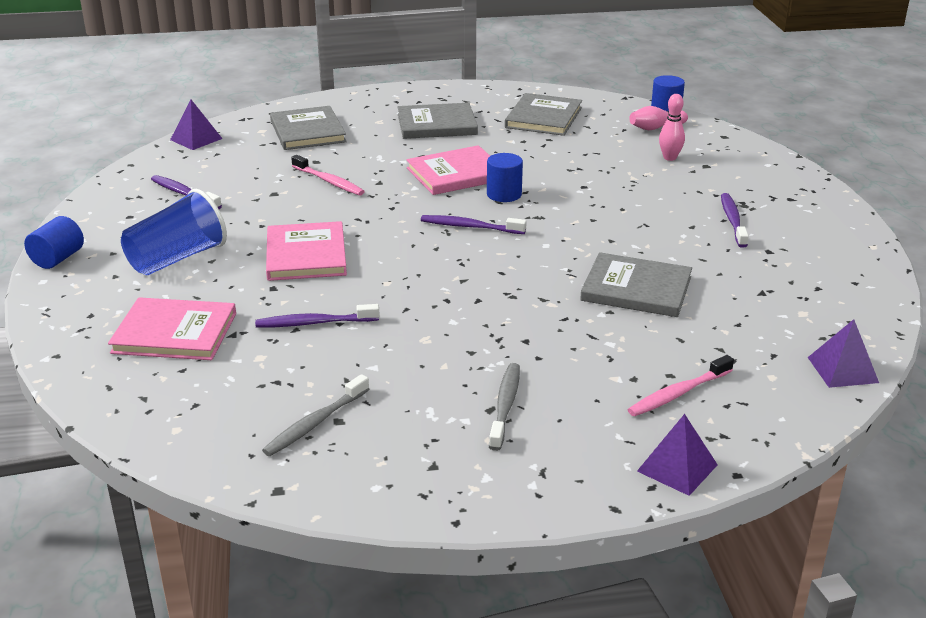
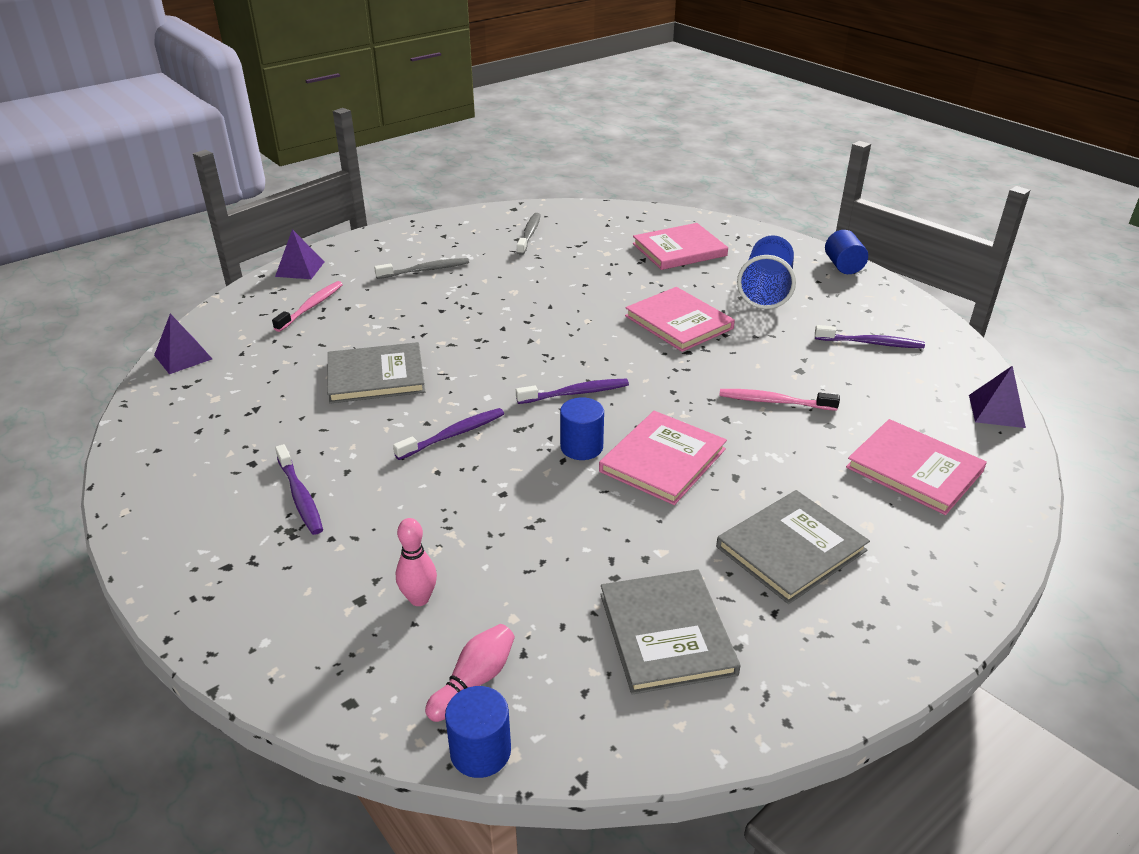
camera: 150 degrees right, 5 degrees up
(307, 131) = (914, 469): grey book -> pink book
(314, 323) = (601, 279): purple toothbrush -> purple toothbrush (453, 435)
(505, 406) = (425, 270): grey toothbrush -> grey toothbrush turned 90 degrees counterclockwise

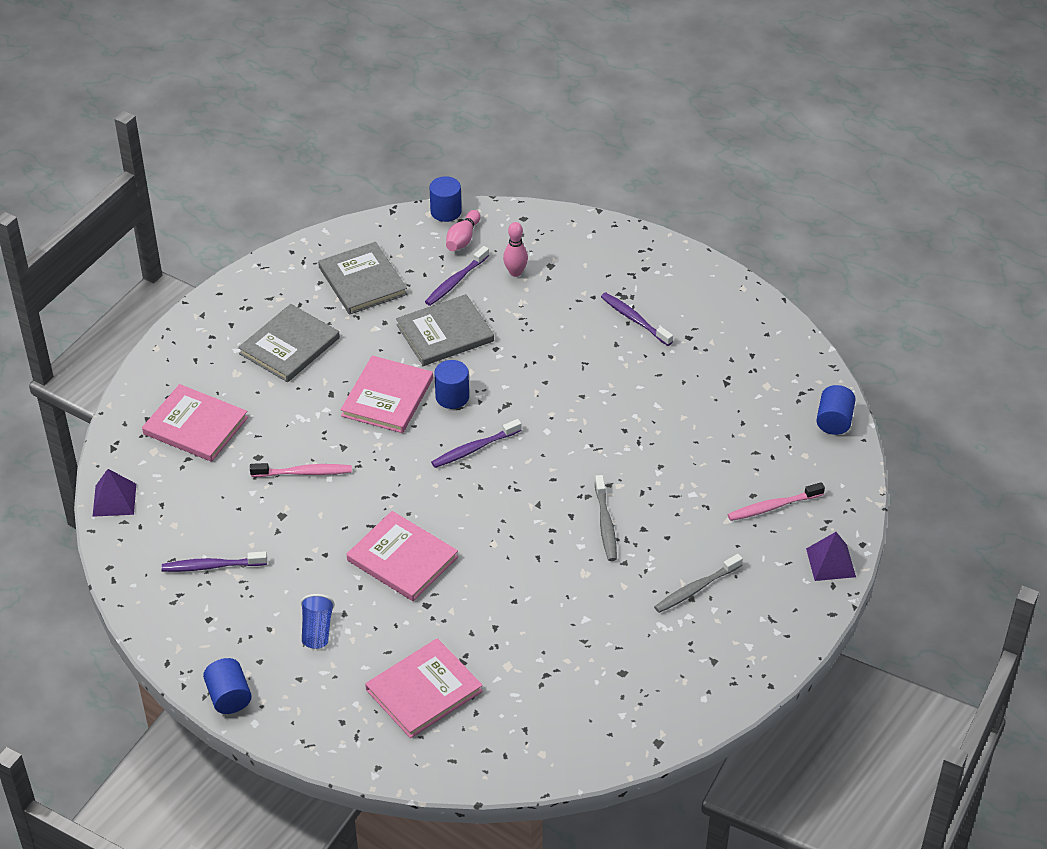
camera: 165 degrees right, 10 degrees up
(183, 357) = (834, 421): purple pyramid -> blue cylinder
(311, 307) = (773, 507): pink toothbrush -> pink toothbrush turned 60 degrees clockwise
(376, 376) = (652, 433): grey book -> grey book (445, 333)
(453, 435) = (555, 389): purple toothbrush -> purple toothbrush (456, 281)
(529, 234) = (612, 685): grey toothbrush -> grey toothbrush (605, 524)
(766, 290) = (317, 630): blue cup -> blue cup, size x0.56

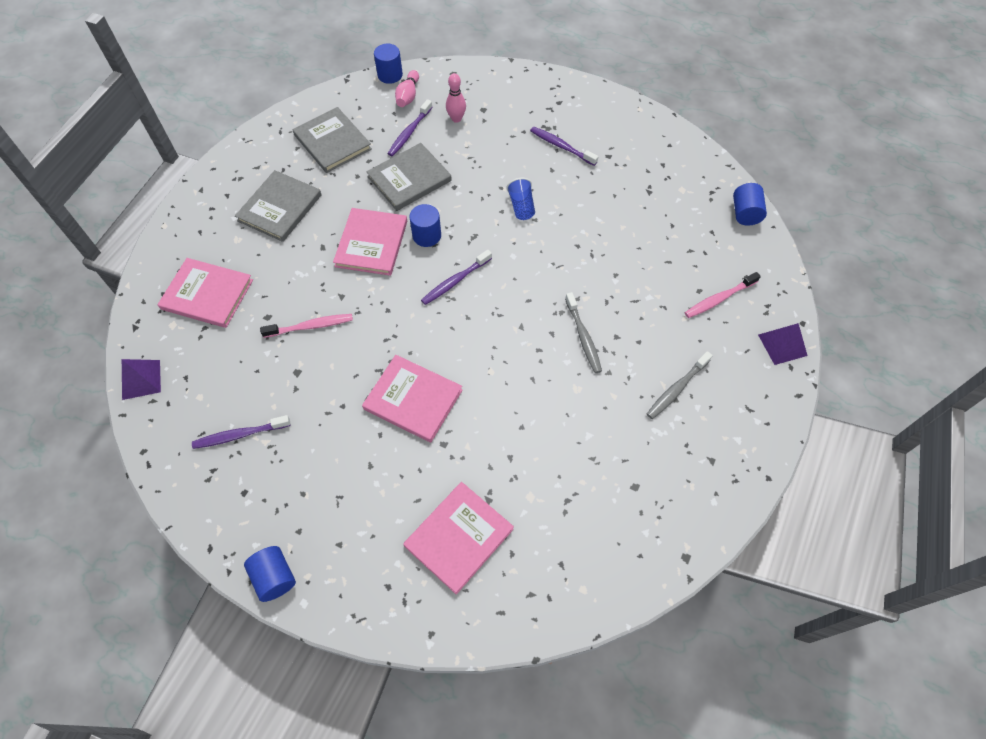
camera: 10 degrees left, 15 degrees up
(317, 630) = (348, 488): blue cup -> blue cup (521, 206)

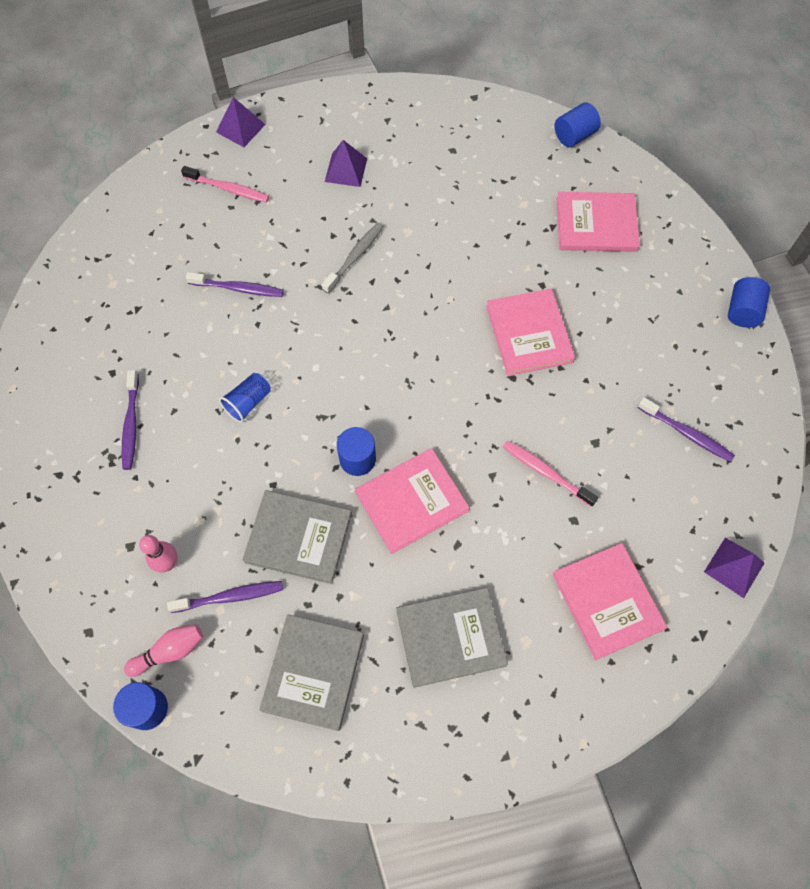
camera: 130 degrees left, 5 degrees up
(455, 281) = (387, 392): purple toothbrush -> purple toothbrush (238, 288)
(677, 389) = (346, 170): grey toothbrush -> purple pyramid
(745, 213) = (106, 220): blue cylinder -> blue cylinder (574, 136)

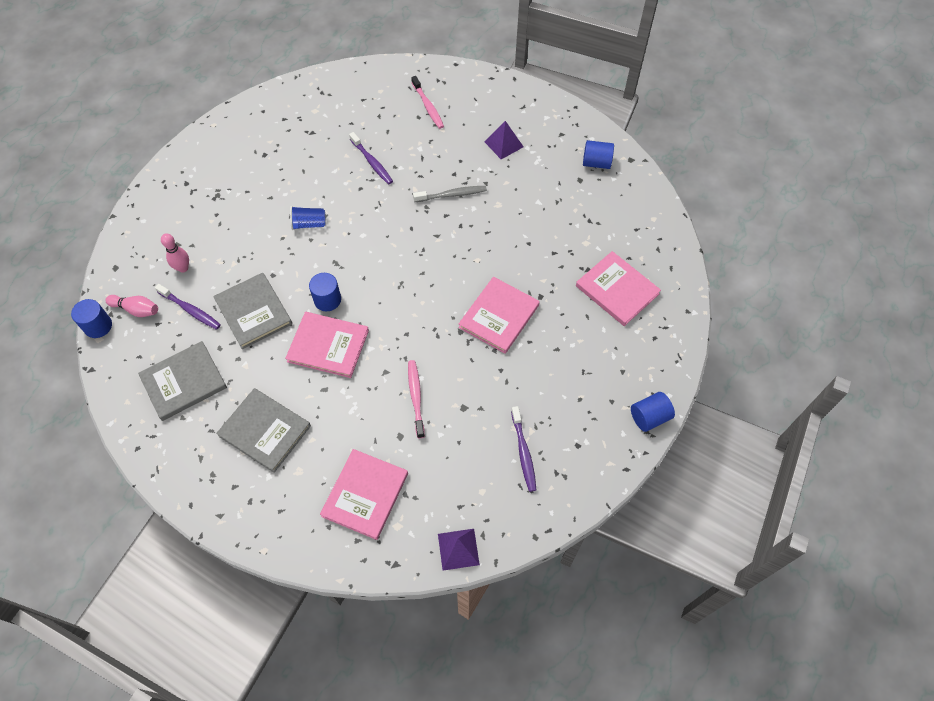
camera: 45 degrees right, 5 degrees down
(131, 424) = (244, 187): purple toothbrush -> none
(240, 128) = (473, 79): purple pyramid -> none
(574, 136) = (667, 229): blue cylinder -> blue cylinder (596, 163)

